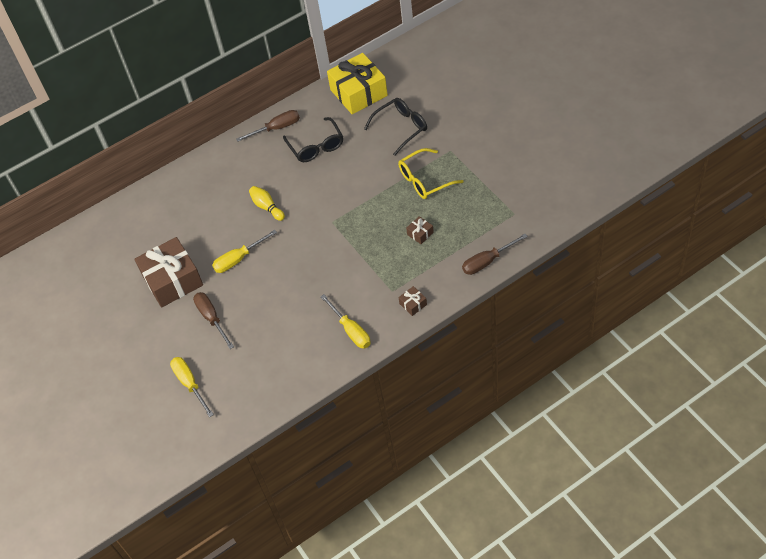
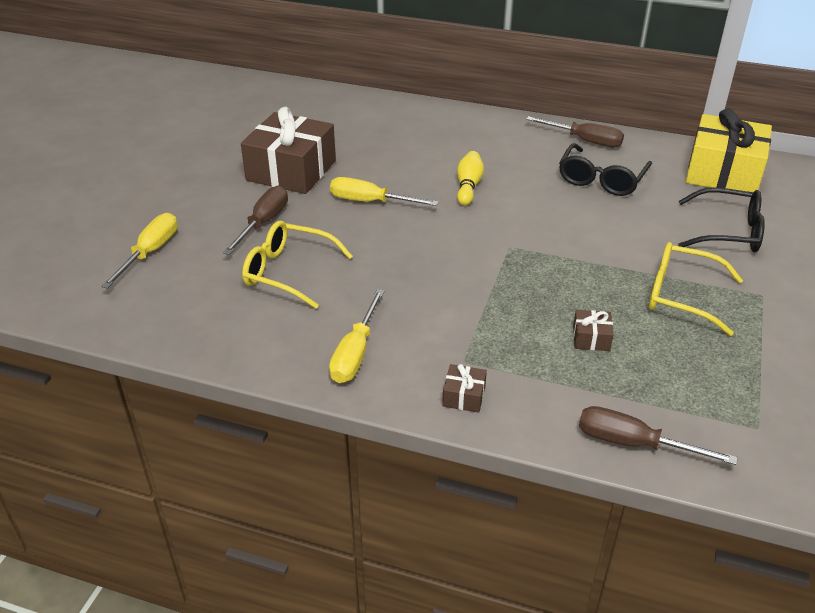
camera: 45 degrees right, 15 degrees down
(266, 327) = (289, 272): none -> yellow glasses

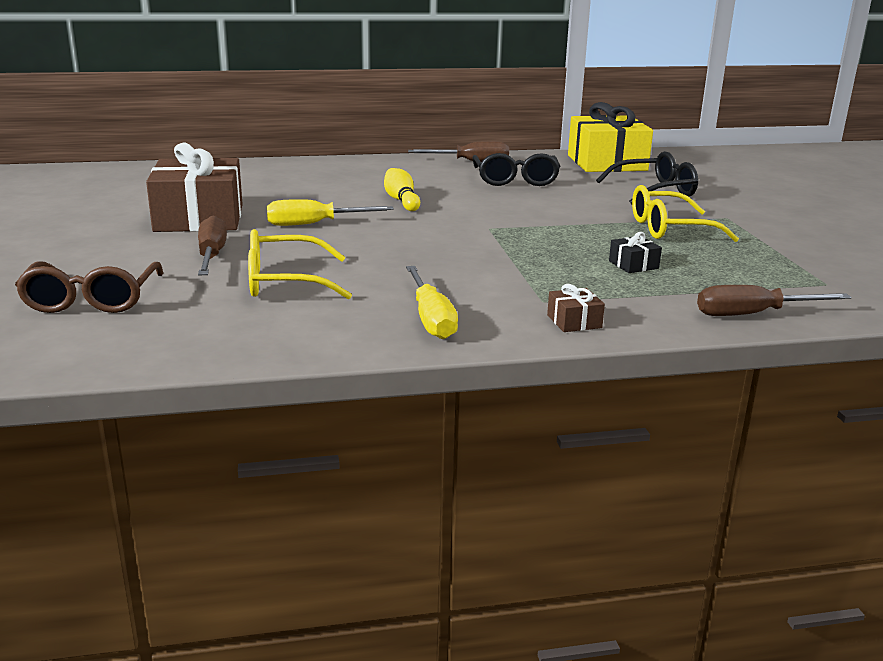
camera: 30 degrees left, 15 degrees down
(150, 252) = (92, 299): yellow screwdriver -> brown glasses
(591, 338) = (633, 265): brown gift -> black gift

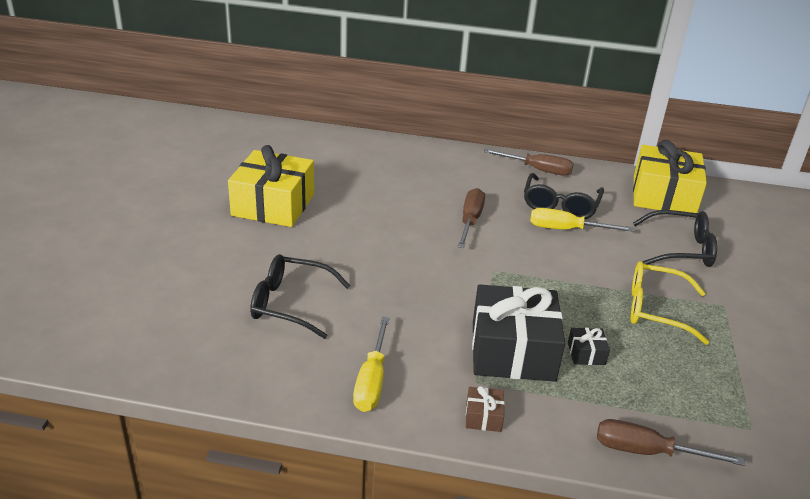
camera: 20 degrees right, 10 degrees up
(92, 299) = (148, 290): brown glasses -> none
(199, 218) = (273, 205): brown gift -> yellow gift
(211, 255) = (256, 256): brown screwdriver -> brown screwdriver (470, 221)
(286, 282) = (291, 304): yellow glasses -> black glasses
(315, 224) = (355, 232): yellow screwdriver -> yellow screwdriver (566, 229)
(401, 200) = (443, 215): yellow bowling pin -> none
(560, 274) = (512, 351): none -> black gift

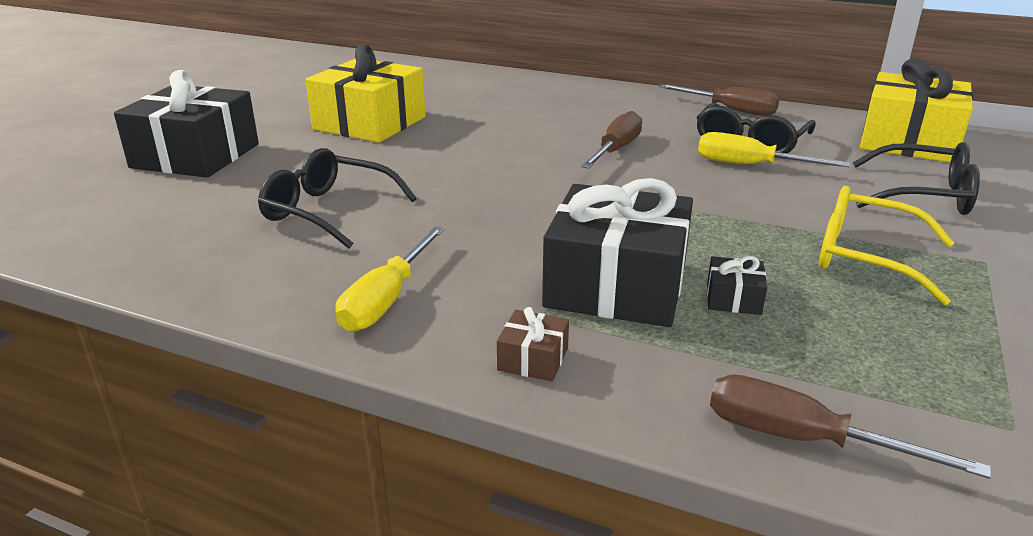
camera: 15 degrees right, 5 degrees down
(153, 254) = (195, 156): none -> black gift

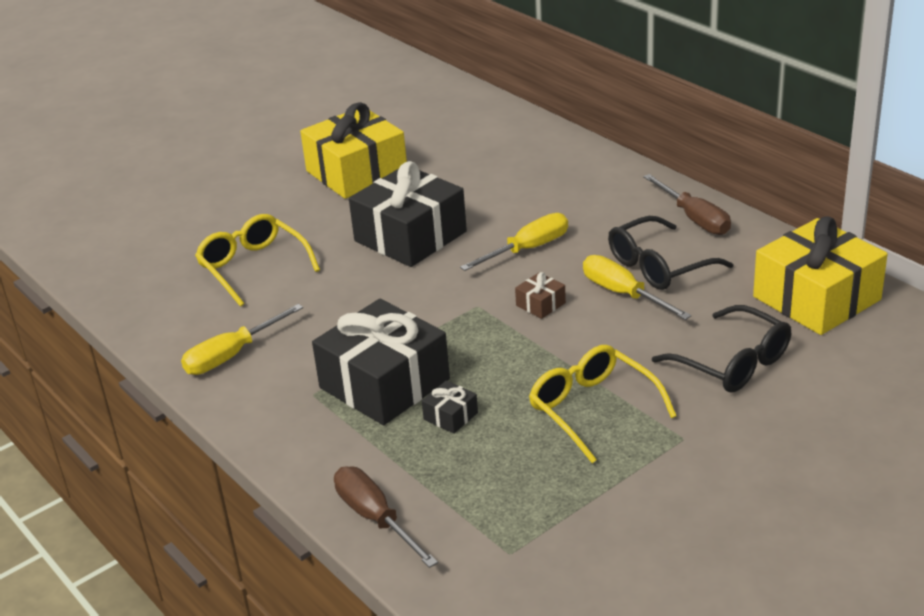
camera: 30 degrees right, 5 degrees up
(195, 156) = (203, 186): black gift -> black gift (410, 236)
(330, 211) = (254, 267): black glasses -> yellow glasses
(533, 359) = (278, 423): brown gift -> brown gift (540, 304)
(616, 150) = (527, 249): brown screwdriver -> yellow screwdriver

